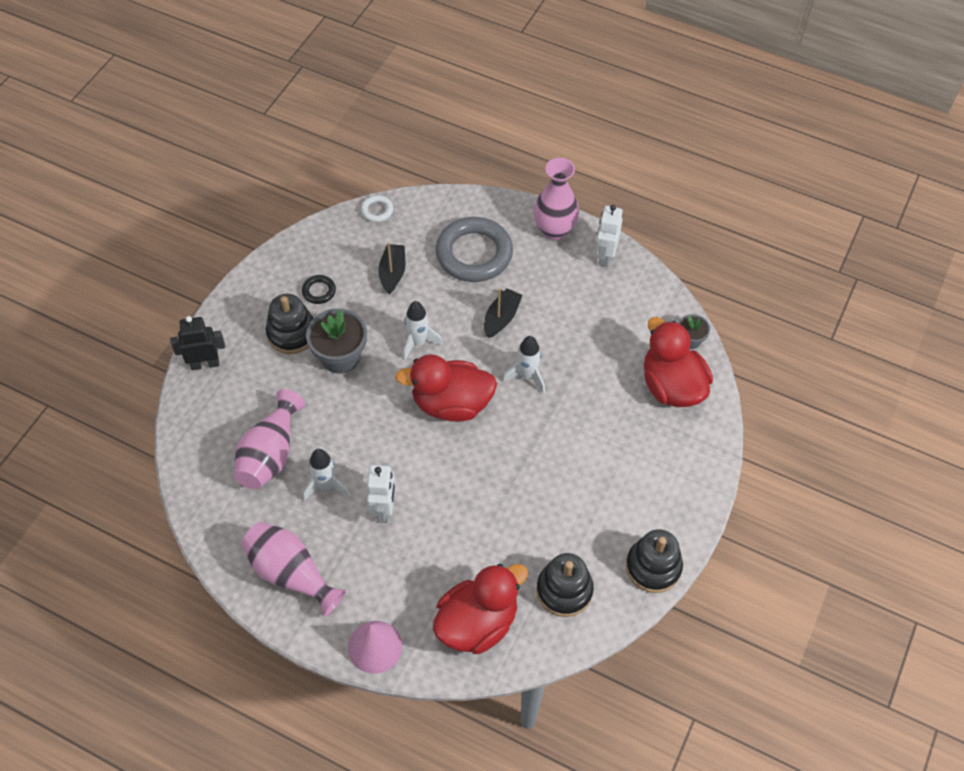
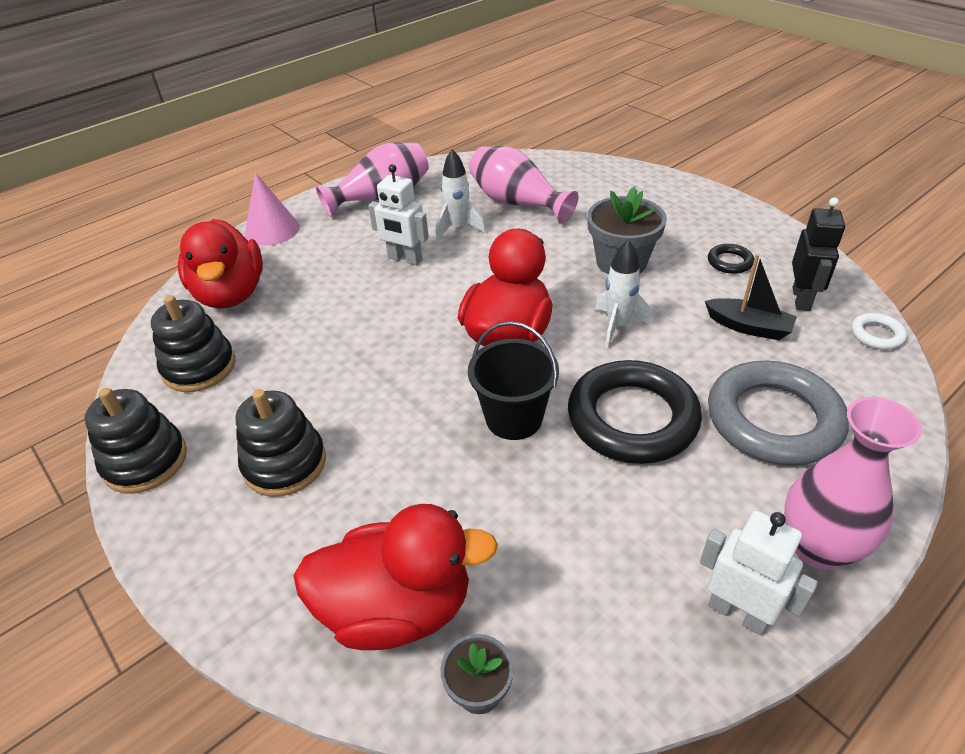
camera: 115 degrees right, 15 degrees down
(205, 364) = (647, 180): black robot -> black robot (801, 299)
(292, 333) = (669, 235): black stacking toy -> black stacking toy (284, 463)
(501, 318) = (632, 418): black boat -> black ring
(527, 376) = (514, 418): white rocket -> black bucket

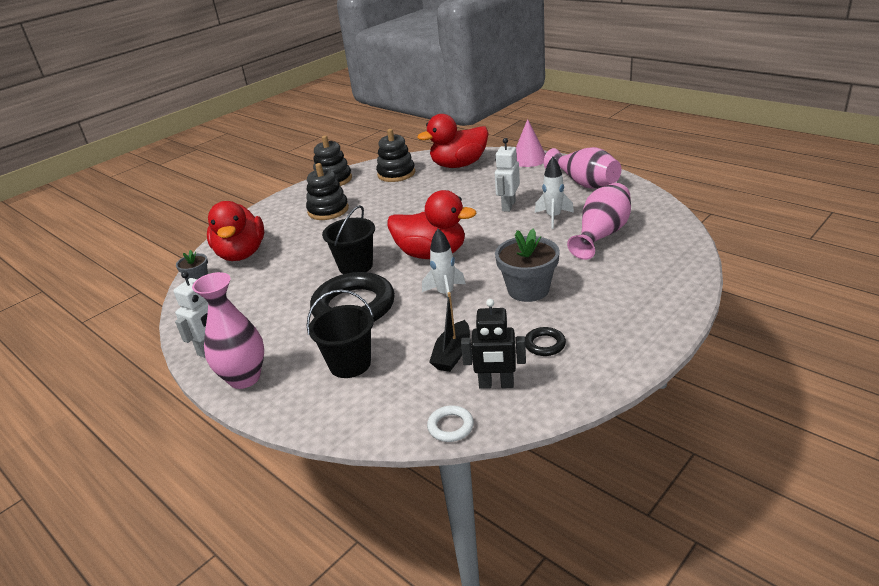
camera: 85 degrees right, 10 degrees down
(773, 419) = (350, 364): grey ring -> black bucket

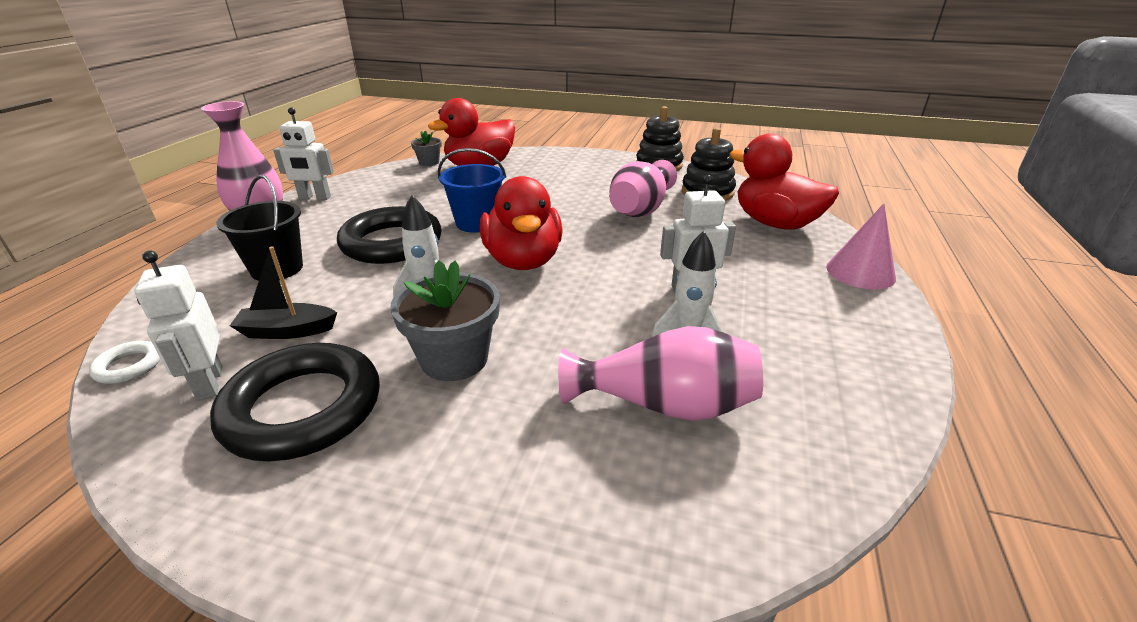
camera: 60 degrees right, 0 degrees up
(328, 210) = (589, 180): black stacking toy -> none
(356, 266) = (477, 223): black bucket -> blue bucket
(496, 384) = (209, 383): black robot -> white robot
(544, 344) = (303, 408): black ring -> black ring, size x2.32
(584, 183) = (838, 346): pink vase -> pink vase (640, 209)

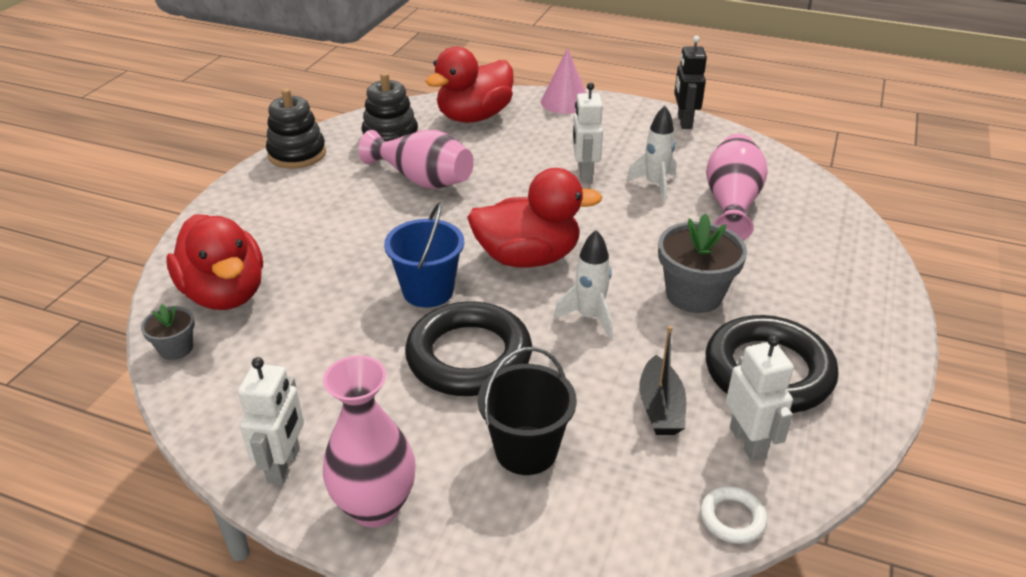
camera: 85 degrees left, 5 degrees up
(209, 383) = (748, 442): white robot -> white robot turned 90 degrees counterclockwise
(892, 369) = (684, 122): none -> black robot

